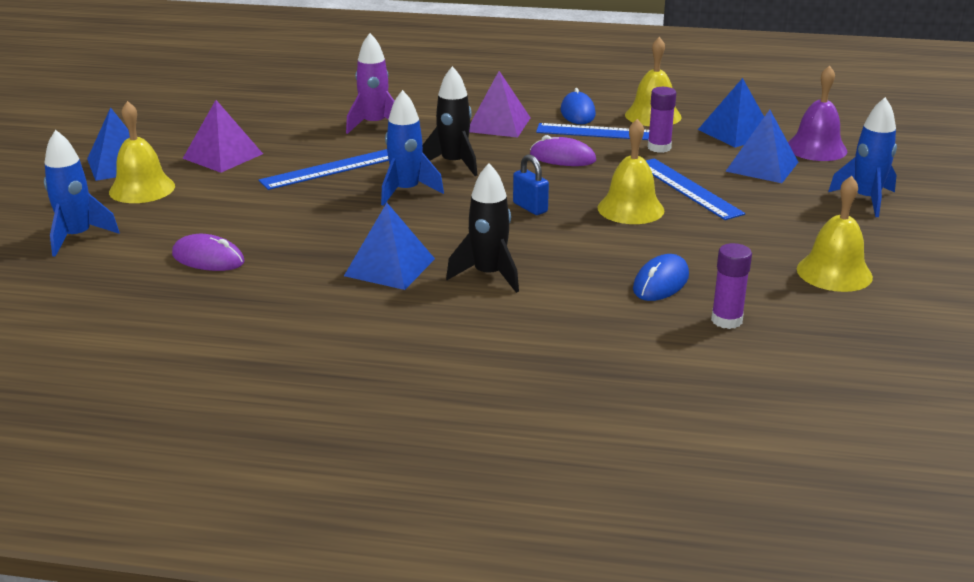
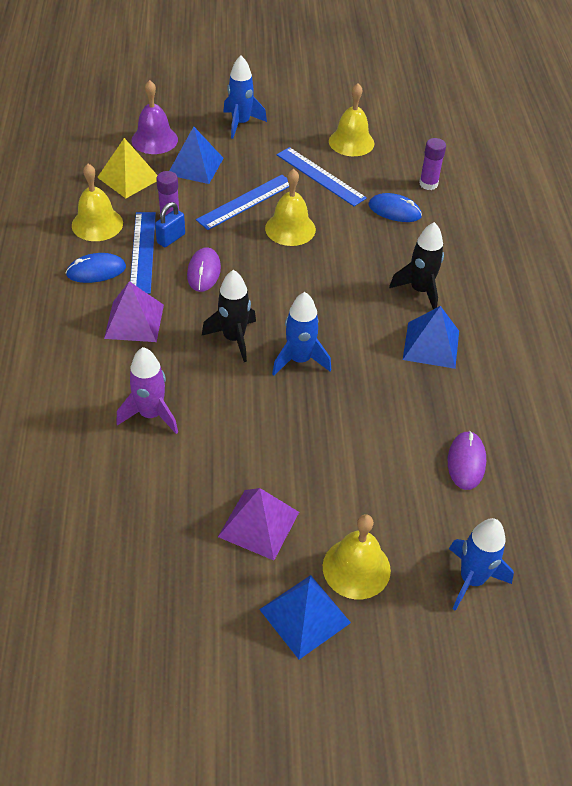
camera: 105 degrees left, 20 degrees up
(329, 169) = (268, 425): blue ruler -> blue ruler (320, 176)
(530, 207) = (306, 281): blue padlock -> blue padlock (171, 238)
(735, 132) = (129, 178): blue pyramid -> yellow pyramid

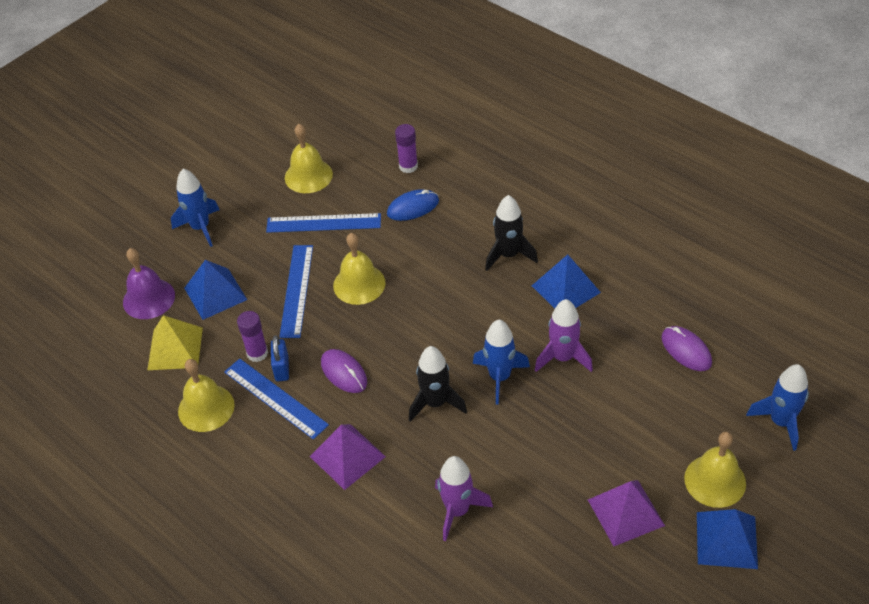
camera: 40 degrees left, 0 degrees up
(96, 271) = (261, 445): blue mouse -> none
(362, 386) = (563, 358): none -> purple rocket

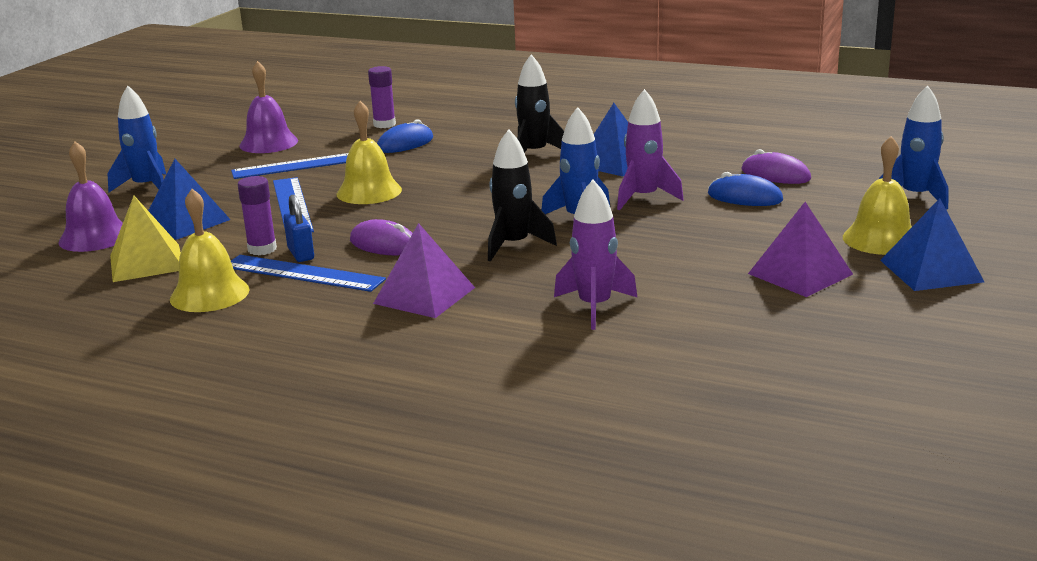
camera: 20 degrees left, 25 degrees down
(308, 176) = (268, 143): yellow bell -> purple bell
(642, 381) = (744, 197): none -> blue mouse

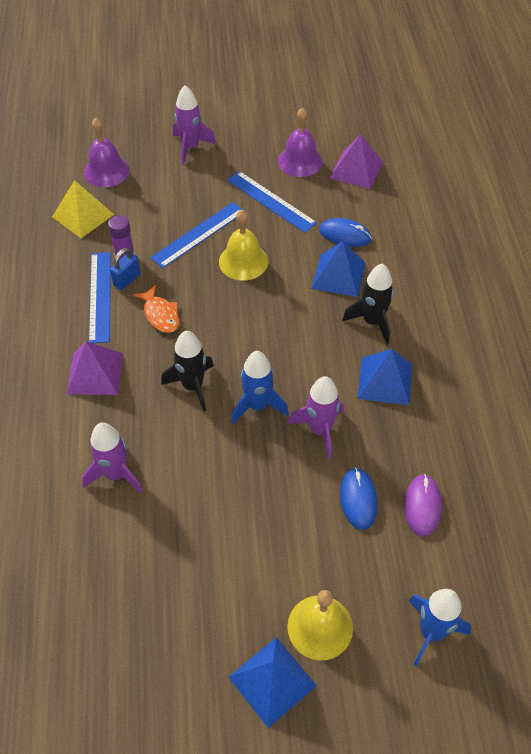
camera: 60 degrees right, 30 degrees up
(146, 187) = (190, 147): blue rocket -> purple rocket
(186, 222) = (148, 198): blue pyramid -> blue pyramid (339, 275)
(209, 294) = (54, 268): yellow bell -> none
(384, 124) = (377, 203): purple glue stick -> none
(384, 244) = (160, 314): purple mouse -> orange fish
(800, 274) = (224, 586): purple pyramid -> purple pyramid (356, 170)

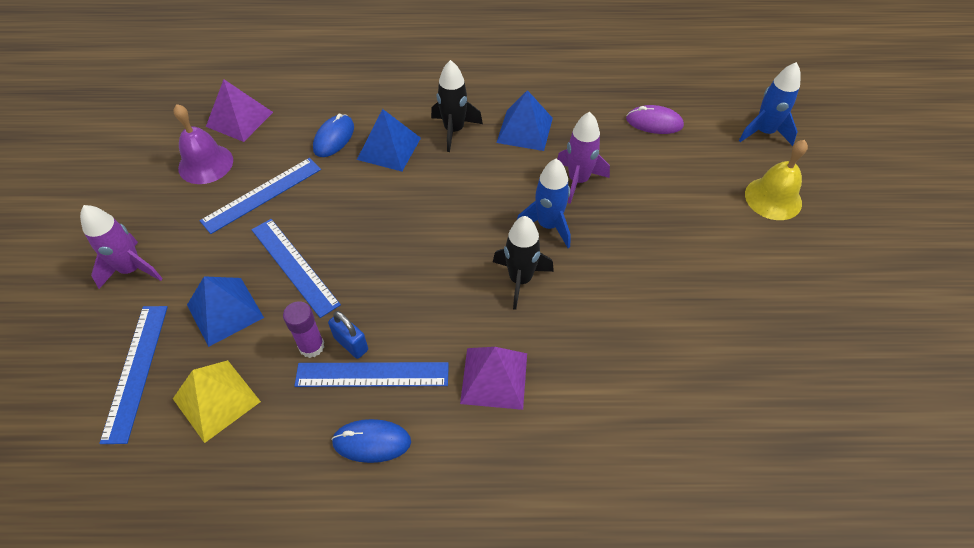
camera: 85 degrees left, 0 degrees up
(106, 171) = (136, 371): purple bell -> blue ruler
(116, 474) = (632, 354): purple rocket -> none
(160, 314) = (414, 308): orange fish -> none
(243, 261) = (349, 225): yellow bell -> none
(272, 681) = (826, 233): blue pyramid -> blue pyramid (225, 311)
(358, 499) = (650, 161): blue mouse -> blue mouse (371, 442)

